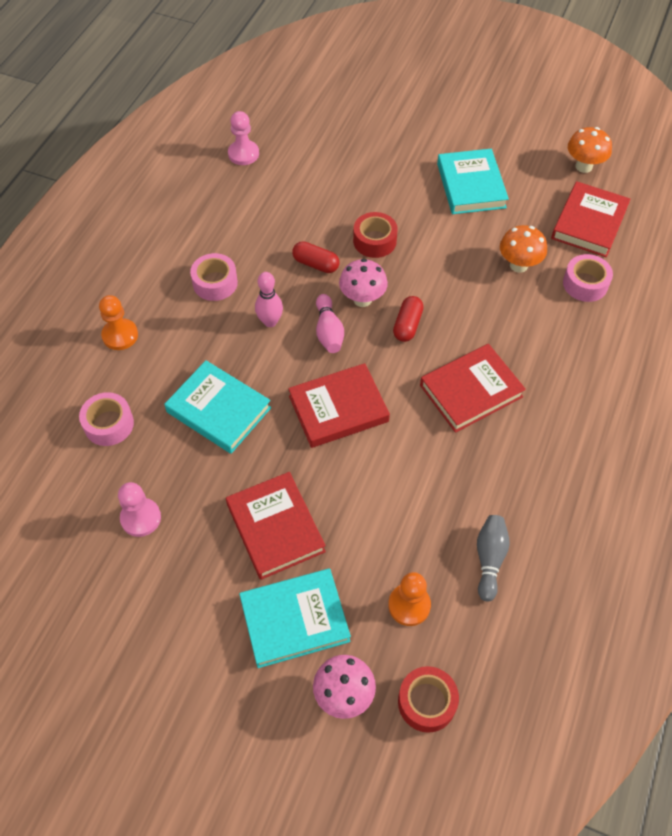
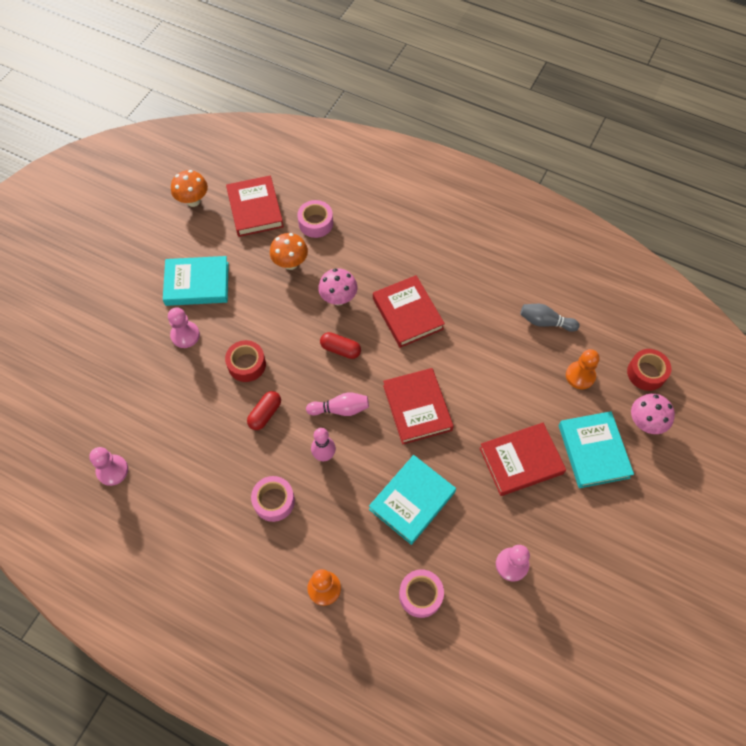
camera: 85 degrees left, 5 degrees up
(362, 299) = (309, 380): pink mushroom -> pink mushroom (338, 298)
(403, 185) = (185, 335): none -> pink pawn
(589, 223) = (255, 209): red book -> red book turned 45 degrees clockwise

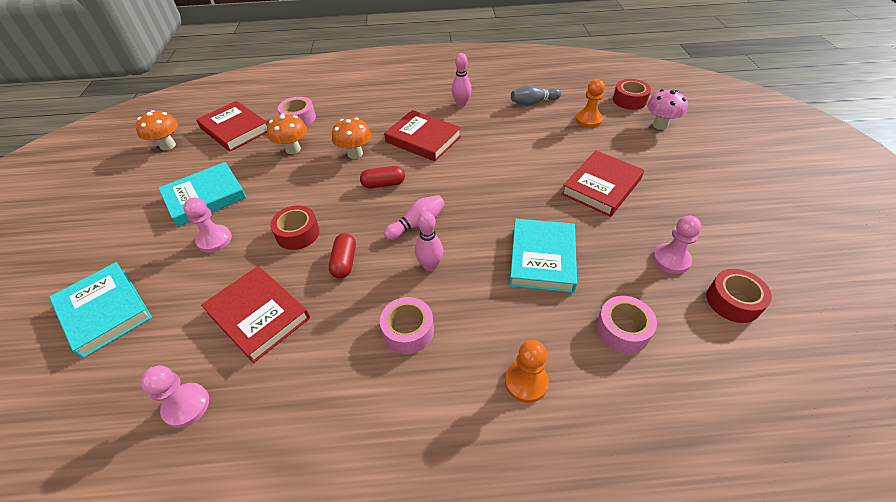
camera: 30 degrees left, 15 degrees down
(338, 298) = (355, 153): pink mushroom -> orange mushroom
(417, 408) = (485, 192): red book -> red book (258, 315)
(474, 285) = (461, 104): none -> pink bowling pin
(524, 627) = (733, 301): none -> red tape
(593, 451) = (645, 156): turquoise book -> turquoise book (105, 311)

